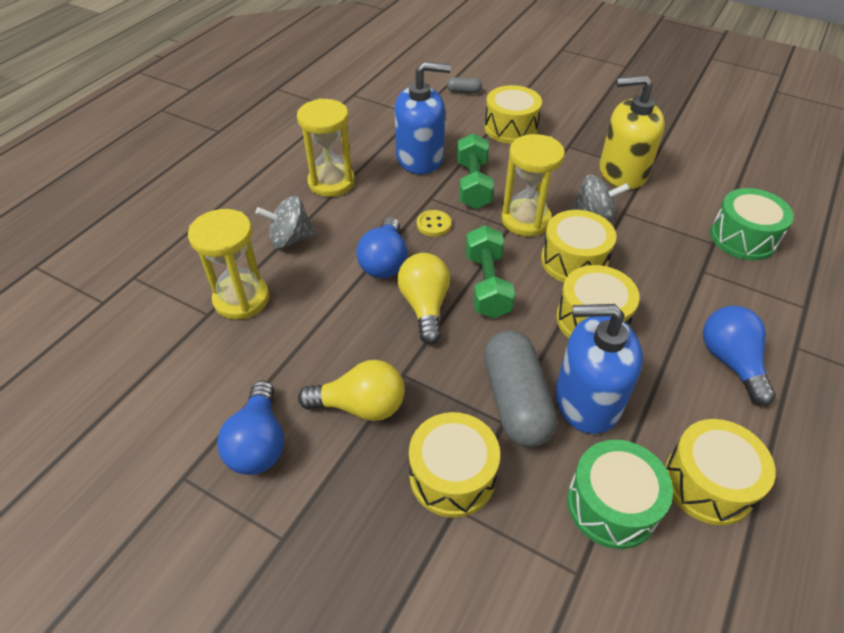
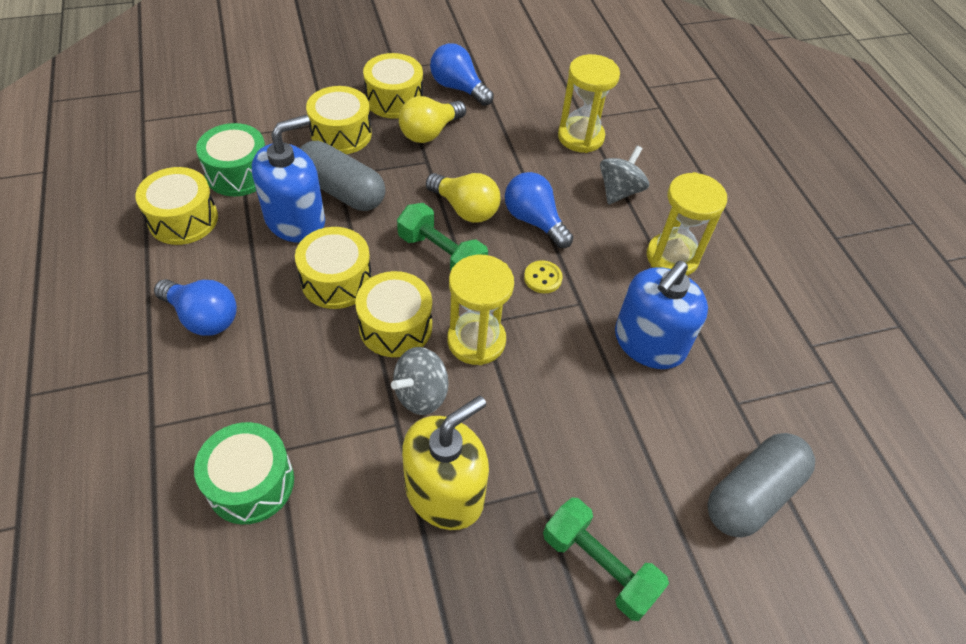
camera: 130 degrees right, 5 degrees up
(464, 91) = (752, 494): grey capsule -> grey capsule, size x2.29
(473, 185) = (565, 347): green dumbbell -> green dumbbell (599, 565)
(510, 128) = (627, 468): yellow drum -> yellow drum (394, 99)

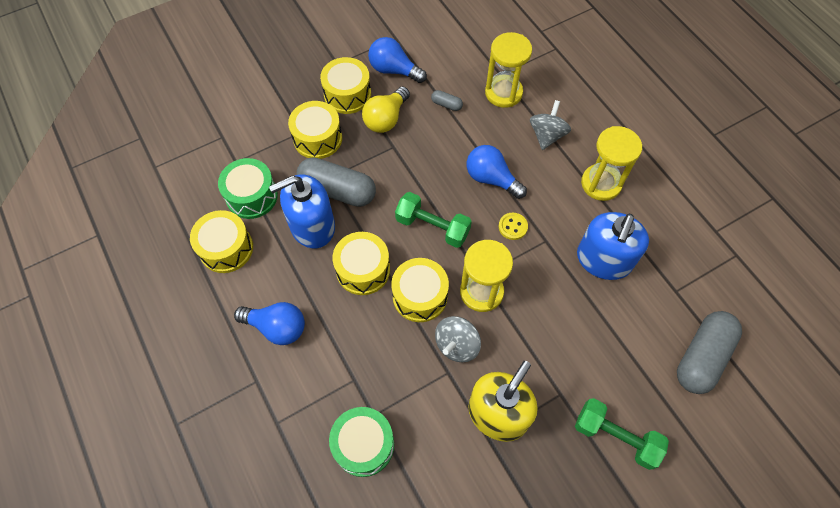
camera: 10 degrees left, 10 degrees up
(295, 220) = (312, 226): blue soap dispenser -> blue soap dispenser turned 150 degrees counterclockwise
(465, 209) = (437, 182): yellow light bulb -> none
(507, 134) = (446, 104): none -> grey capsule

